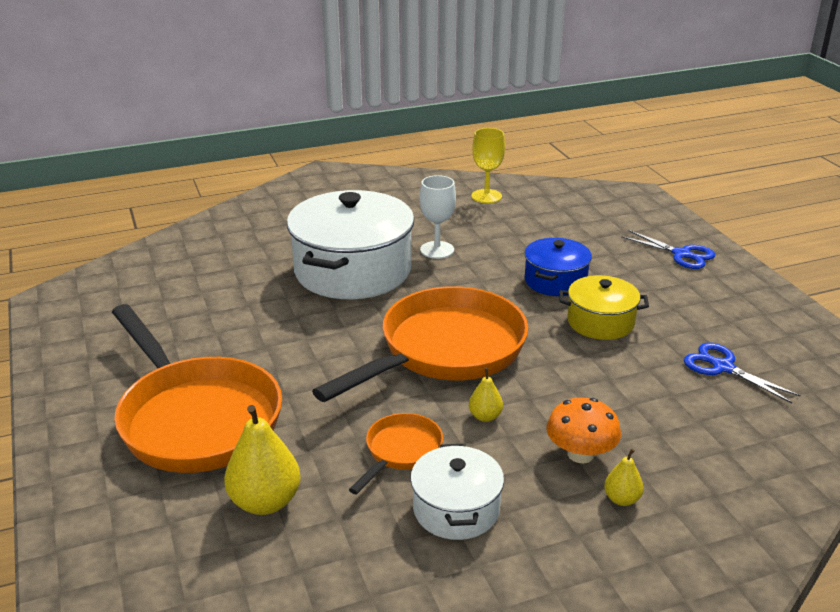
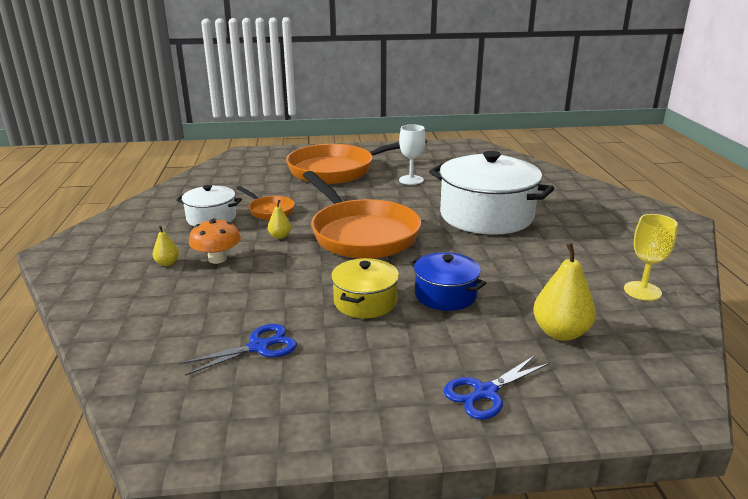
camera: 105 degrees right, 5 degrees down
(265, 502) = (261, 180): yellow pear -> yellow pear (560, 333)
(437, 250) = (516, 250): white goblet -> white goblet (411, 180)

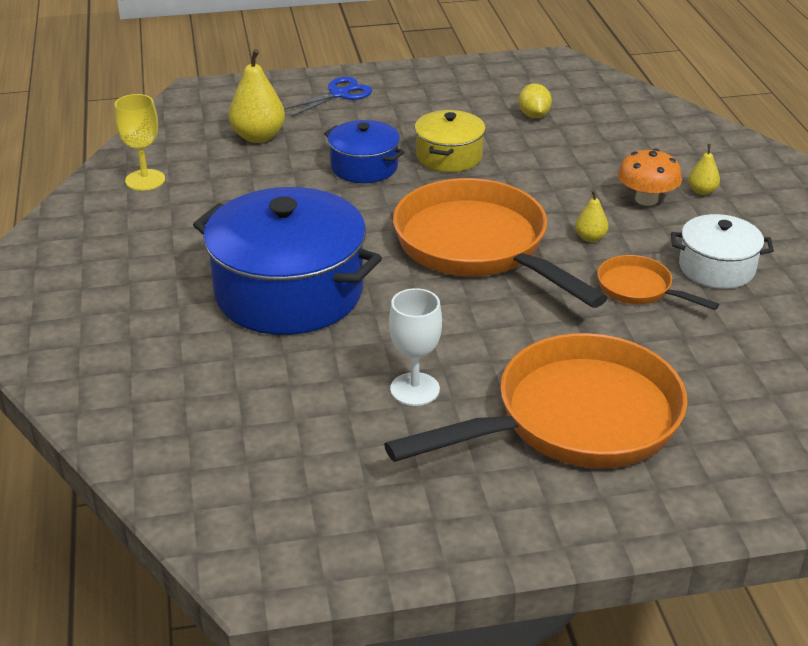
camera: 175 degrees right, 10 degrees up
(259, 347) = (534, 115): blue scissors -> yellow lemon
(486, 216) = (289, 292): white pot -> blue pot

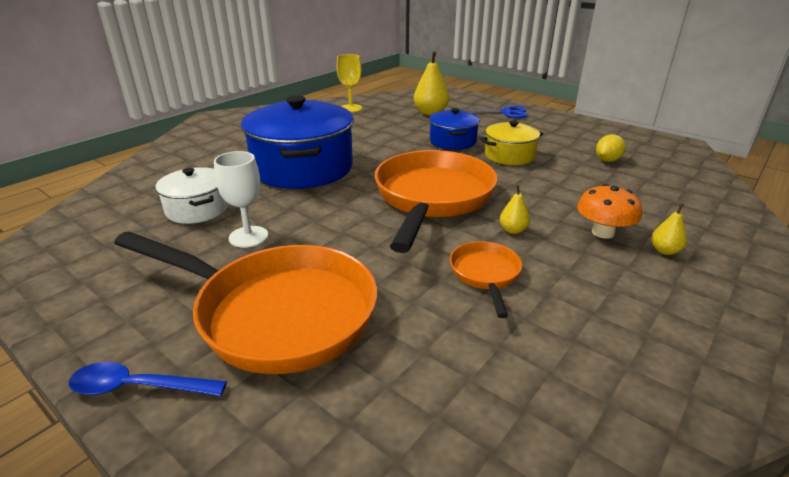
camera: 50 degrees right, 5 degrees down
(603, 526) = (138, 387): none -> blue spoon
(716, 268) = (577, 300): white pot -> white pot (197, 209)

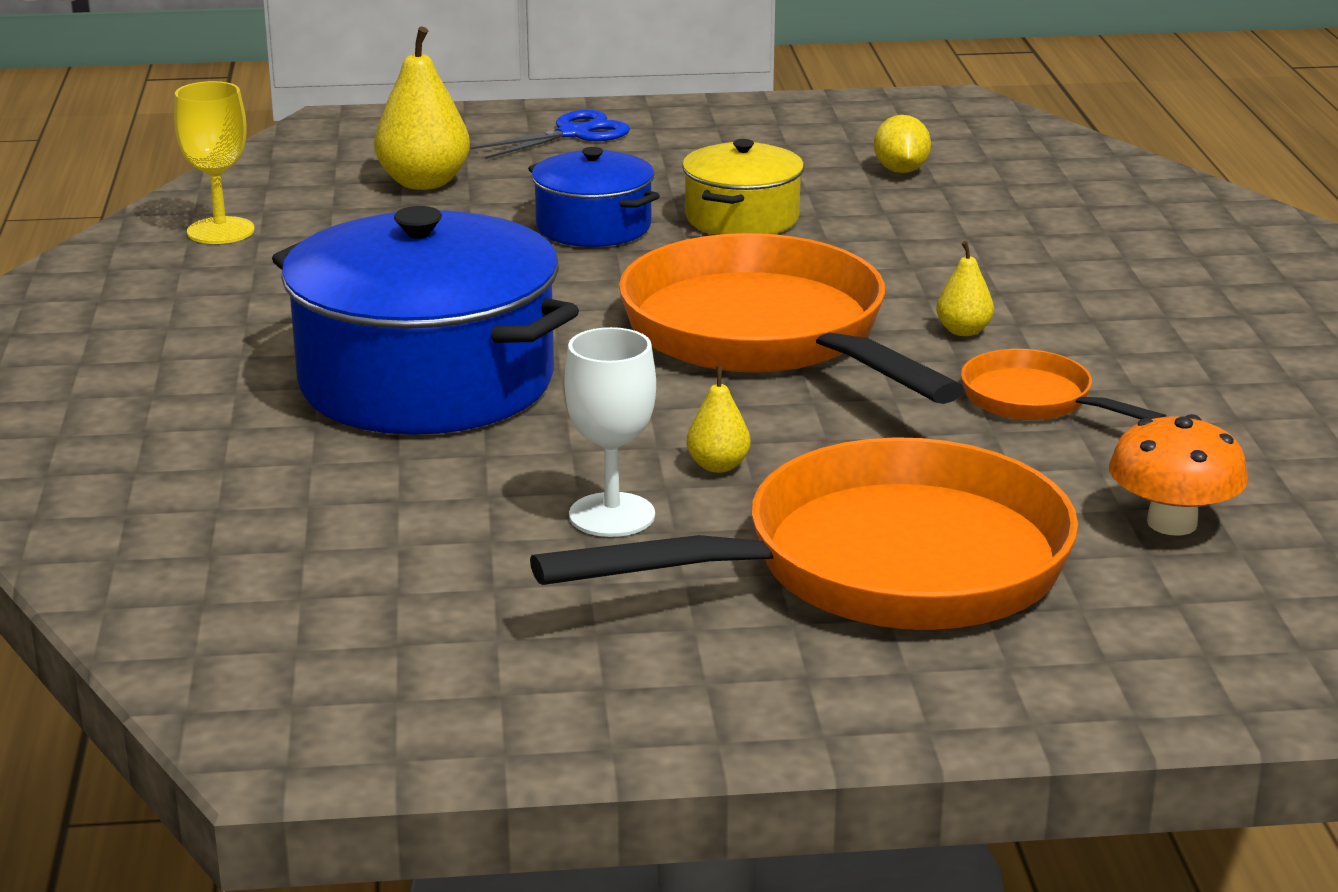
camera: 45 degrees left, 5 degrees down
(138, 387) = (900, 710): blue spoon -> none
(197, 209) = (409, 525): white pot -> none
(603, 232) = (1073, 285): orange mushroom -> orange mushroom (1172, 523)
(664, 251) = (1174, 277): yellow pear -> yellow pear (718, 466)

